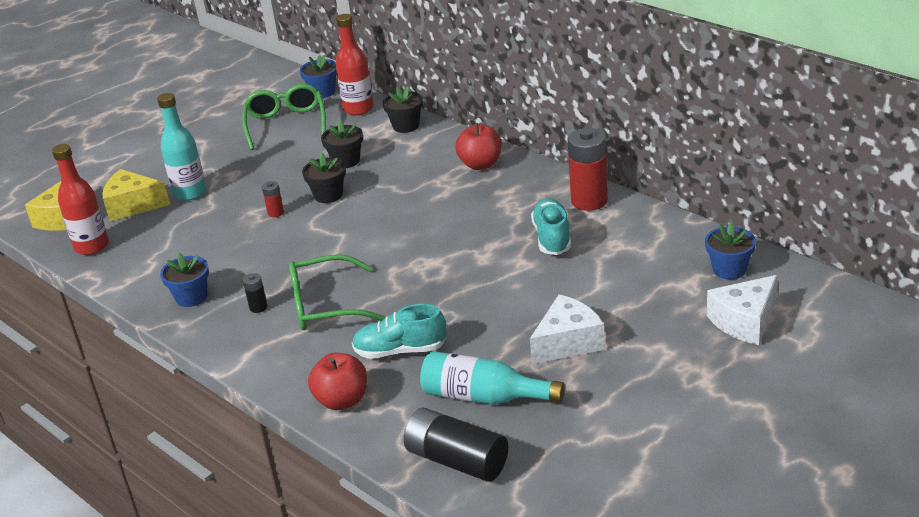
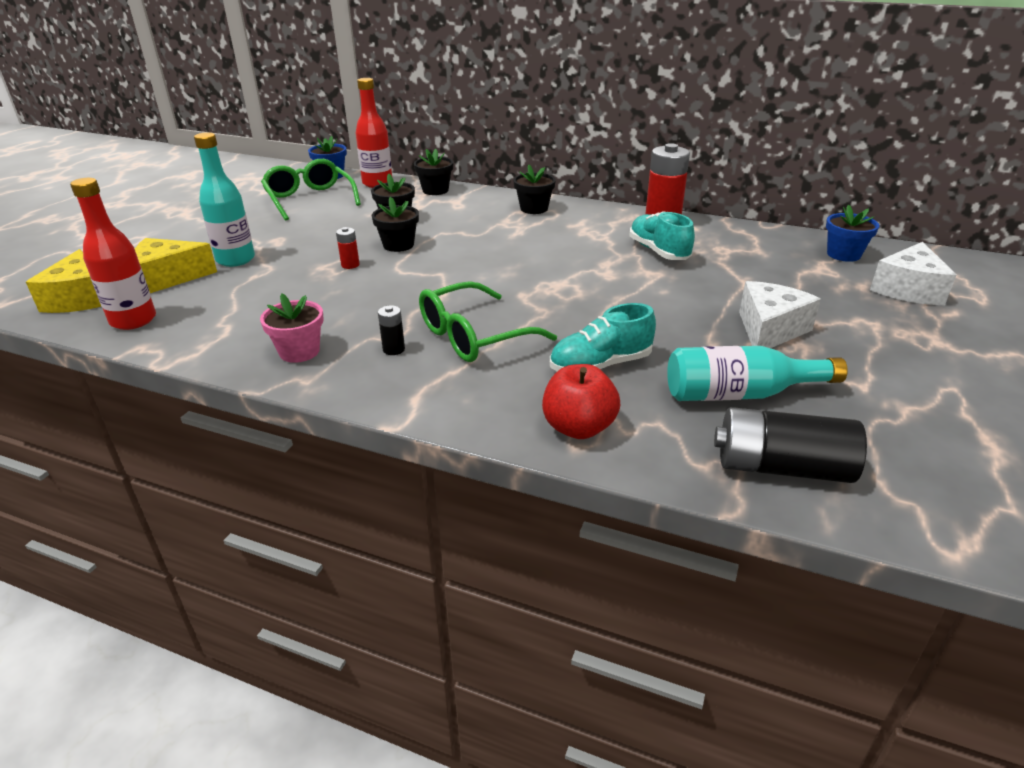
camera: 25 degrees left, 0 degrees up
(191, 297) = (299, 351): blue flower pot -> pink flower pot
(480, 164) = (534, 209): red apple -> black flower pot

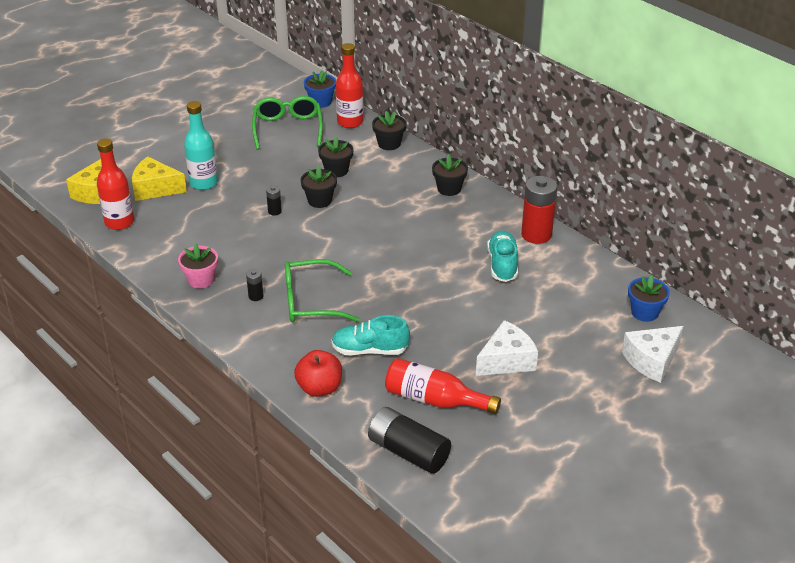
camera: 25 degrees right, 5 degrees up
(350, 265) = (274, 211): red battery -> black battery
(740, 394) = (434, 400): turquoise bottle -> red bottle

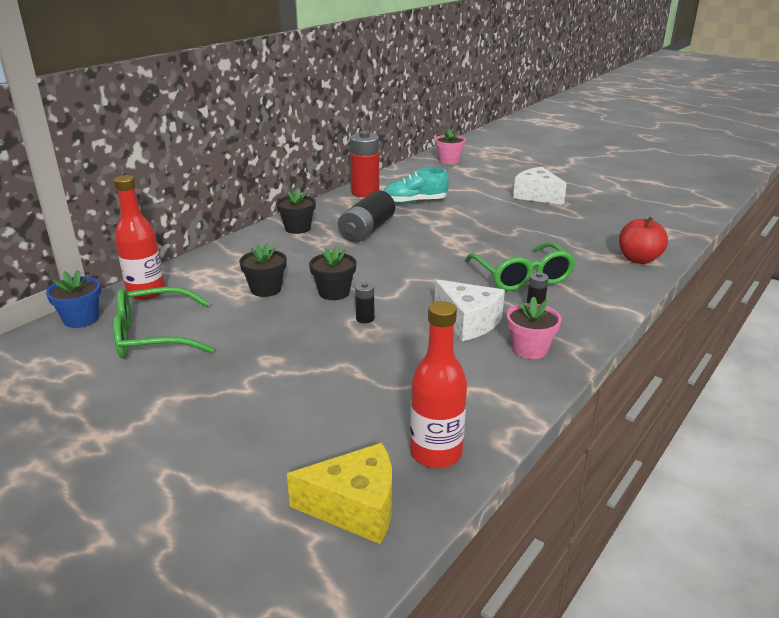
camera: 100 degrees left, 10 degrees down
(155, 188) = (330, 434): yellow cheese -> none
(203, 183) = (306, 387): turquoise bottle -> none
(370, 350) = (569, 243): turquoise shoe -> none
(389, 144) = (205, 264): black flower pot -> none
(408, 452) = (670, 220): black battery -> black battery (367, 230)
(434, 400) = (605, 216): red bottle -> none
(644, 312) = (449, 160): blue flower pot -> pink flower pot
(652, 360) = (500, 159): white cheese -> white cheese (468, 322)

